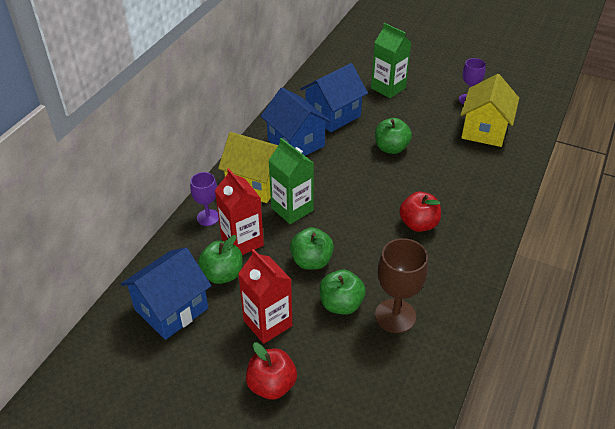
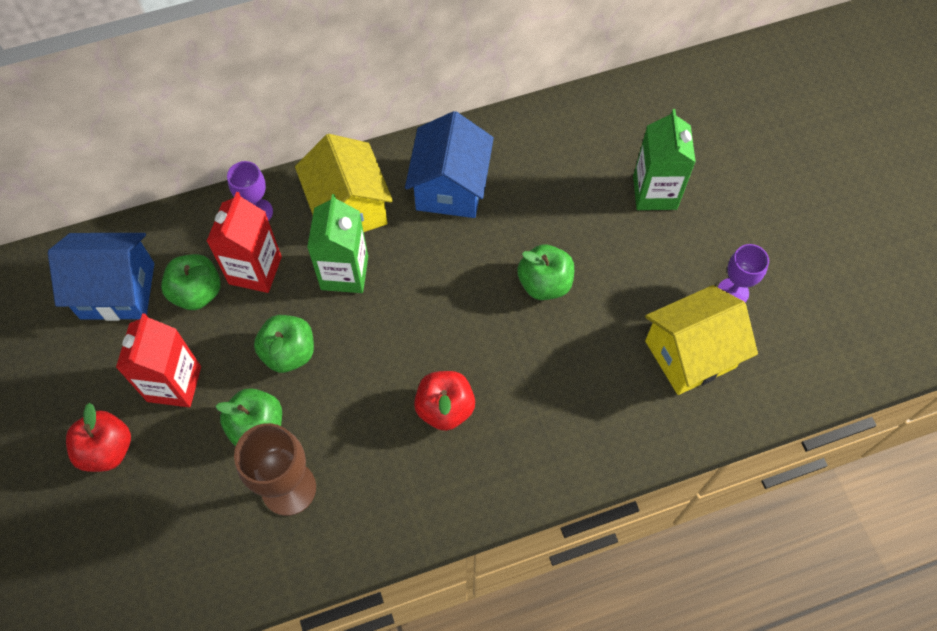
camera: 45 degrees right, 20 degrees up
(333, 115) = (538, 181): blue house -> none

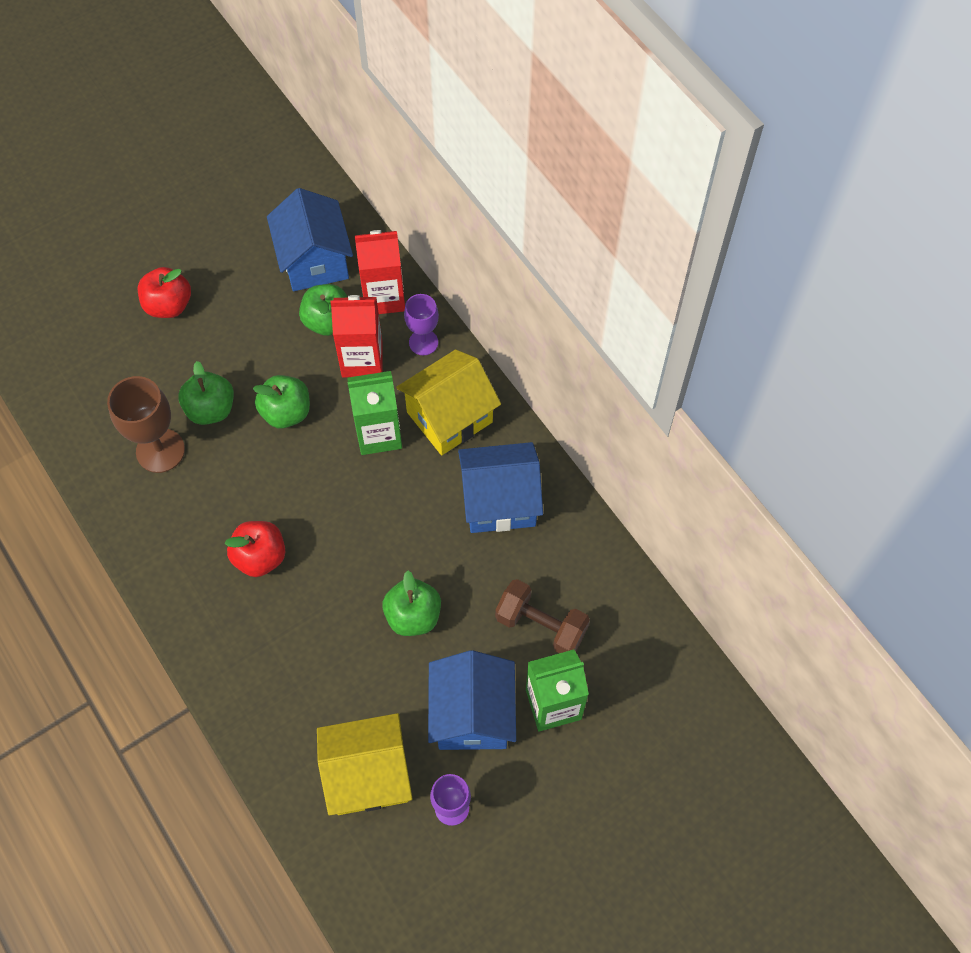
camera: 75 degrees right, 0 degrees up
(174, 384) = (237, 333): red carton -> red carton (383, 297)
(580, 184) = (541, 625): none -> brown dumbbell
(651, 257) = (472, 714): none -> blue house
(690, 354) = (368, 774): yellow house -> yellow house turned 60 degrees counterclockwise

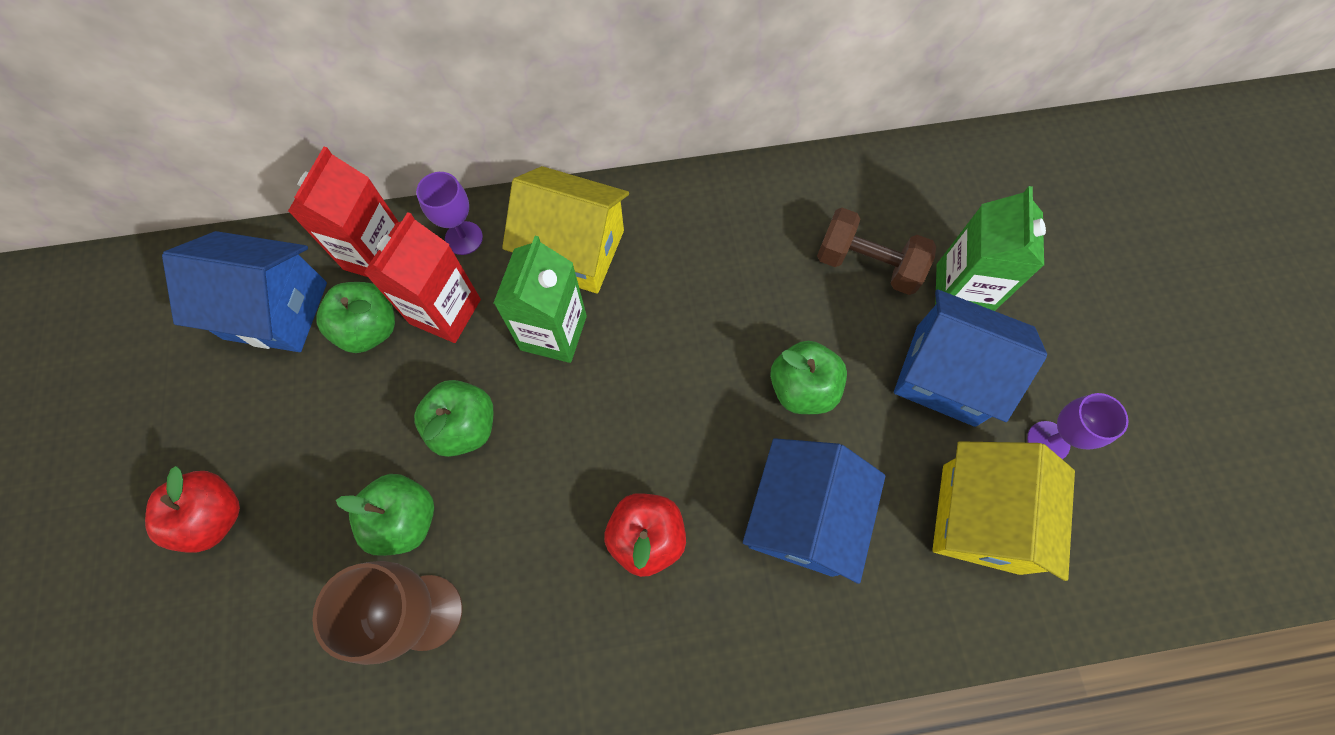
camera: 65 degrees left, 5 degrees up
(449, 417) = (574, 250): yellow house -> yellow house turned 60 degrees counterclockwise
(499, 501) = (704, 244): blue house -> blue house (802, 518)
(541, 625) = (867, 264): brown dumbbell -> brown dumbbell turned 60 degrees clockwise

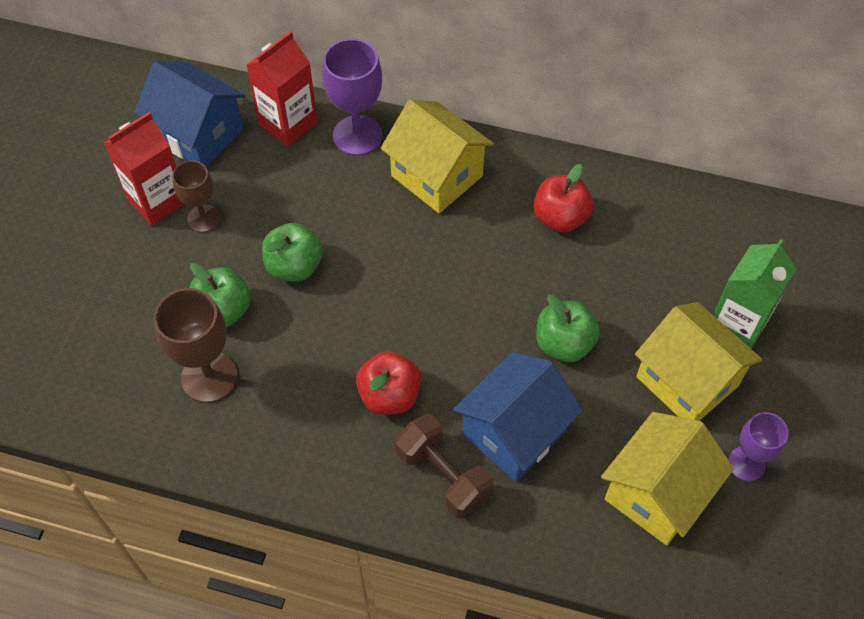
camera: 25 degrees right, 10 degrees down
(214, 516) = (96, 255): red apple -> red apple (560, 218)
(329, 412) = (203, 218): none -> brown goblet
(369, 328) = (258, 173): green apple -> none
(445, 311) = (319, 182): red carton -> red carton (157, 200)
(464, 238) = (357, 135): purple goblet -> purple goblet, size x1.58
(553, 332) = (391, 228): green carton -> none
(867, 264) = (668, 275): brown dumbbell -> brown dumbbell (443, 475)
(945, 375) = (687, 381): blue house -> yellow house

